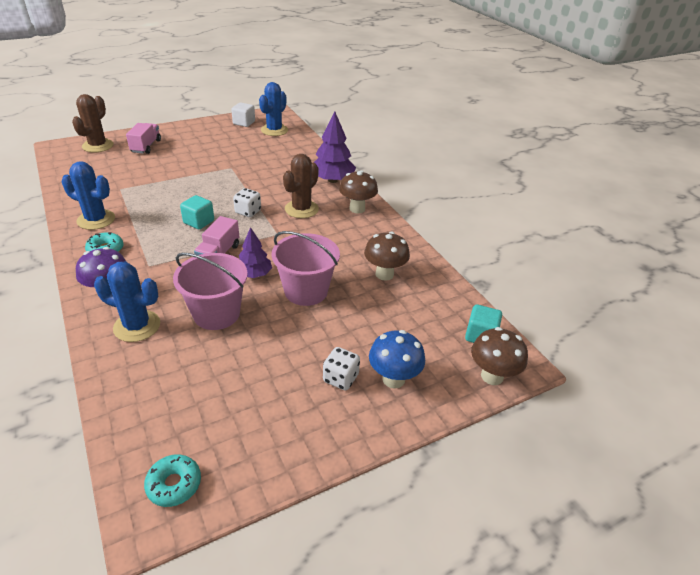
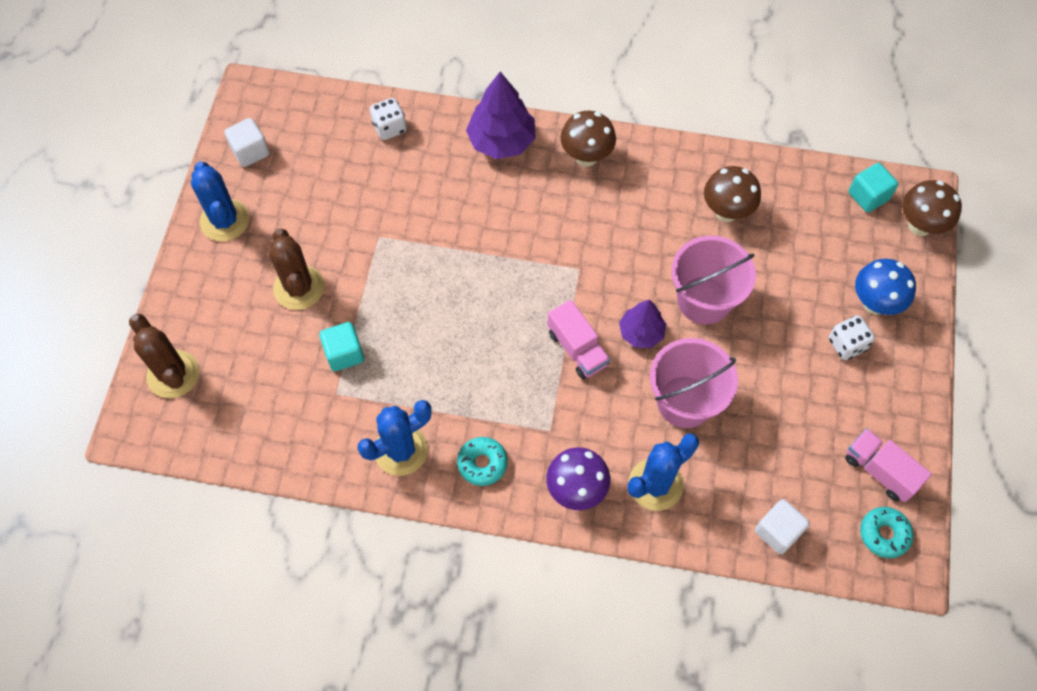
camera: 50 degrees left, 25 degrees up
(135, 409) = (777, 531): none -> white cube
(146, 146) = (227, 312): pink truck -> pink truck (880, 471)
(199, 222) = (491, 337): turquoise cube -> turquoise cube (344, 353)
(248, 212) = (507, 273): white dice -> white dice (389, 128)
(274, 130) = (307, 126): blue cactus -> blue cactus (225, 220)
(301, 209) = (544, 214): brown cactus -> brown cactus (299, 288)

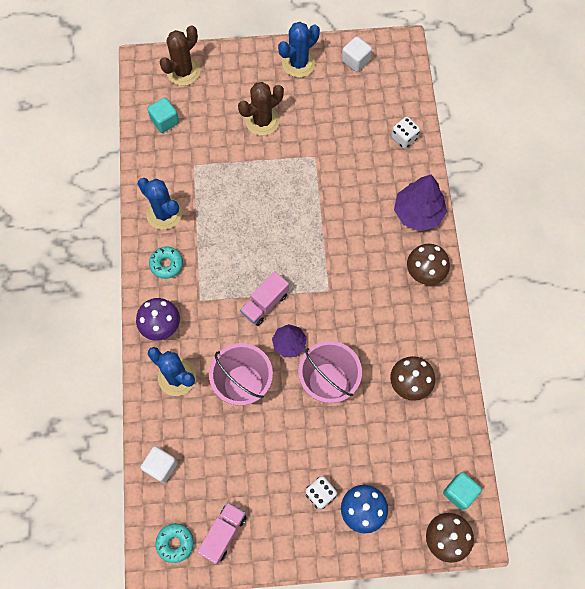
camera: 75 degrees right, 5 degrees up
(344, 353) = (222, 161): turquoise cube -> turquoise cube (165, 121)

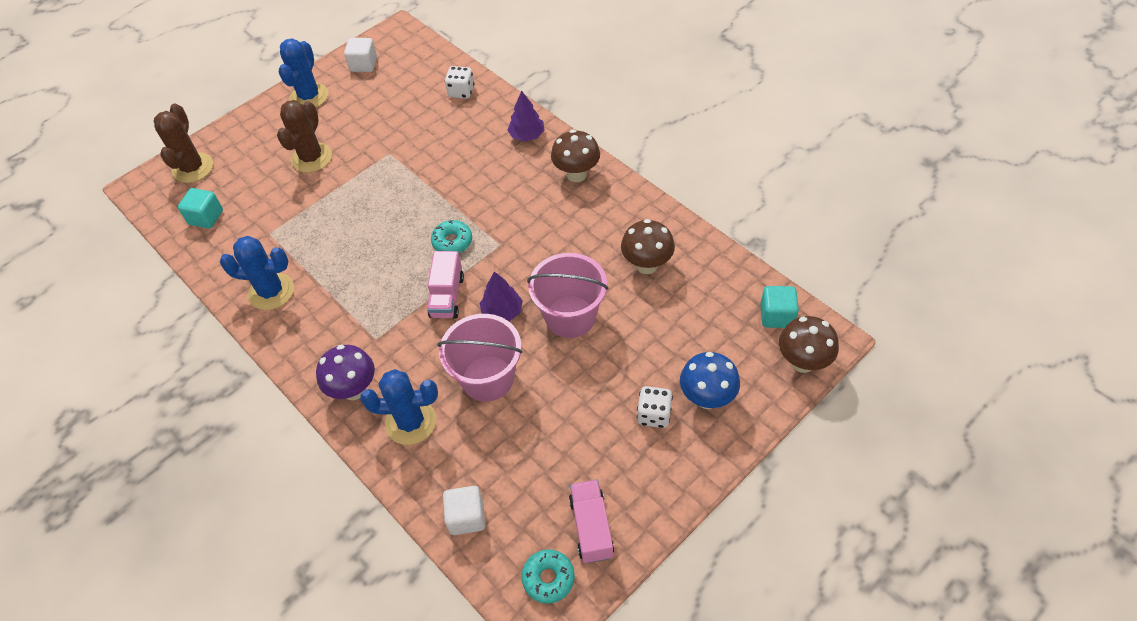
camera: 35 degrees left, 15 degrees down
(166, 264) = (312, 332): turquoise donut -> turquoise donut (452, 241)
(418, 213) = (527, 135): purple tree -> purple tree, size x0.62

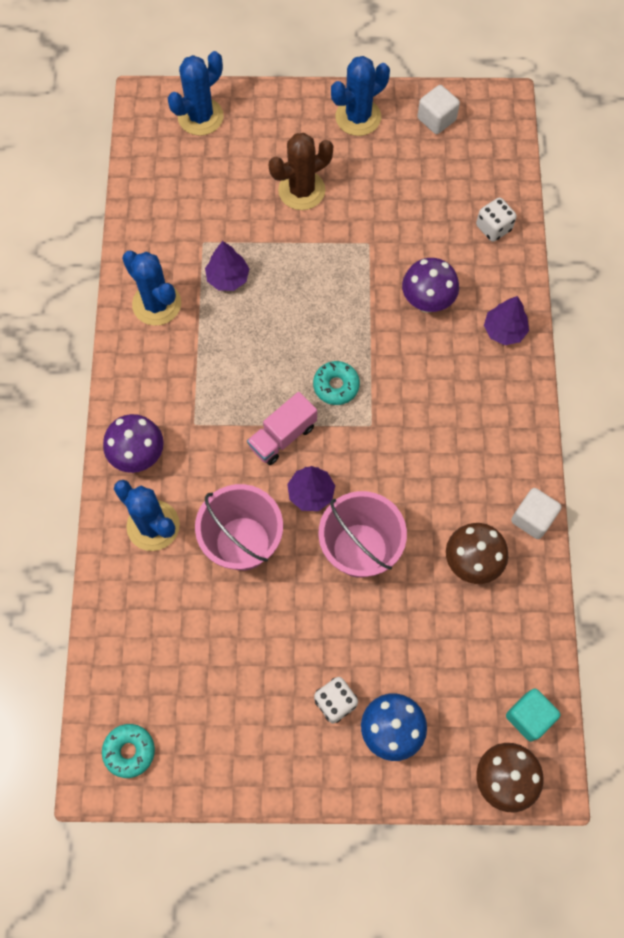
camera: 40 degrees right, 15 degrees up
(193, 168) = (200, 117): brown cactus -> blue cactus
(206, 217) = (169, 181): turquoise cube -> none
(310, 239) = (228, 278): none -> purple tree
(462, 156) = (427, 302): none -> purple mushroom
(466, 517) = (120, 645): white cube -> white cube (532, 518)
(576, 174) = (506, 413): brown mushroom -> none
(591, 527) = (196, 744): pink truck -> none

